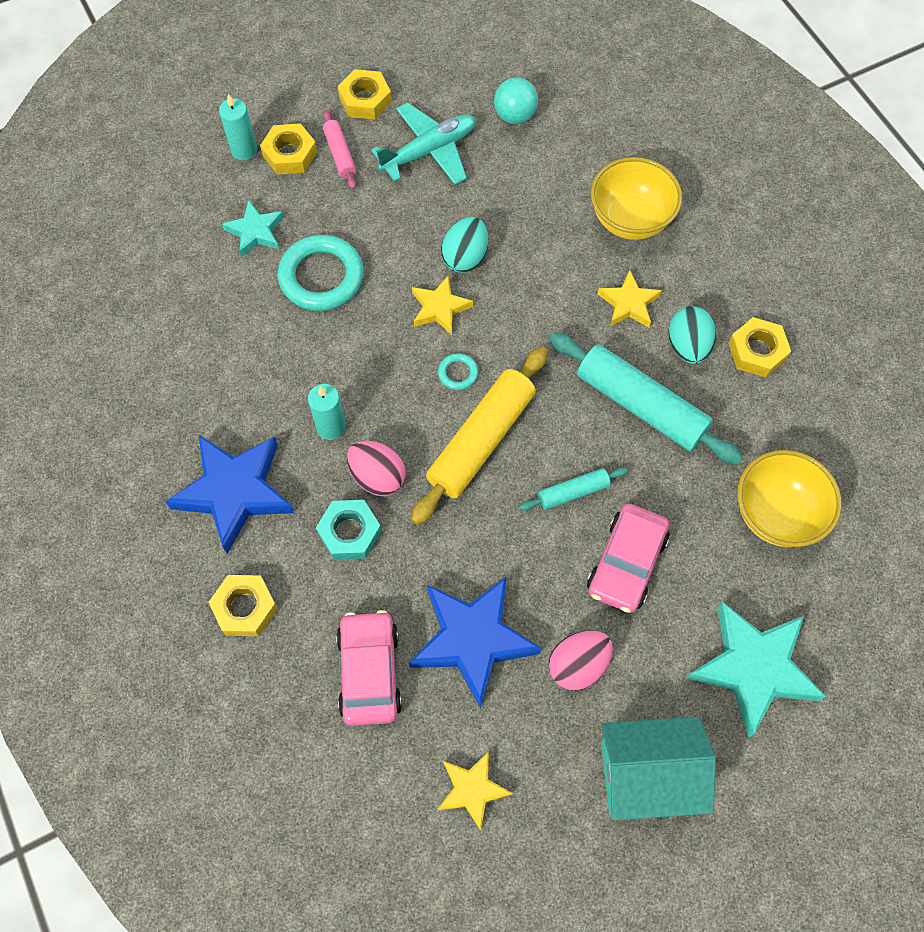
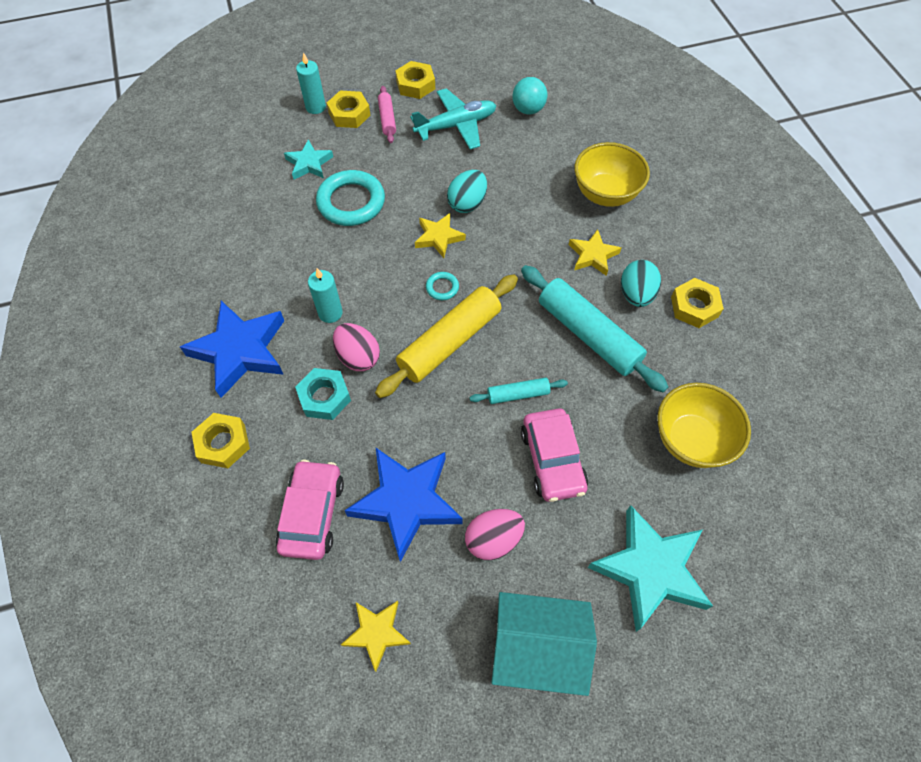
camera: 10 degrees right, 5 degrees down
(626, 563) = (552, 460): pink car -> pink car turned 45 degrees counterclockwise

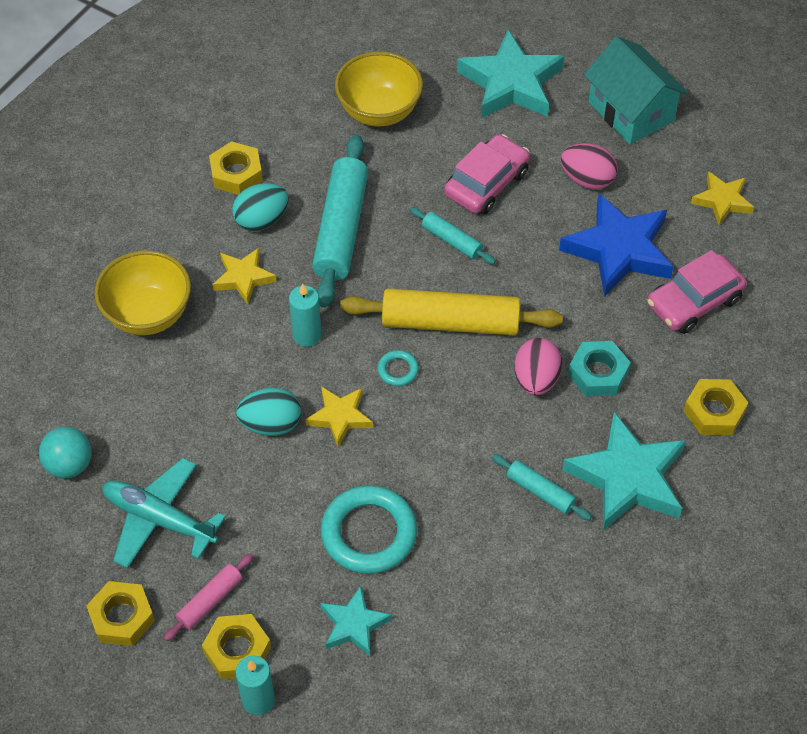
camera: 130 degrees left, 5 degrees down
(240, 351) = (627, 478): blue star -> turquoise star
(284, 298) = (540, 491): none -> turquoise rolling pin
(330, 313) = (516, 438): turquoise candle -> turquoise candle (307, 335)

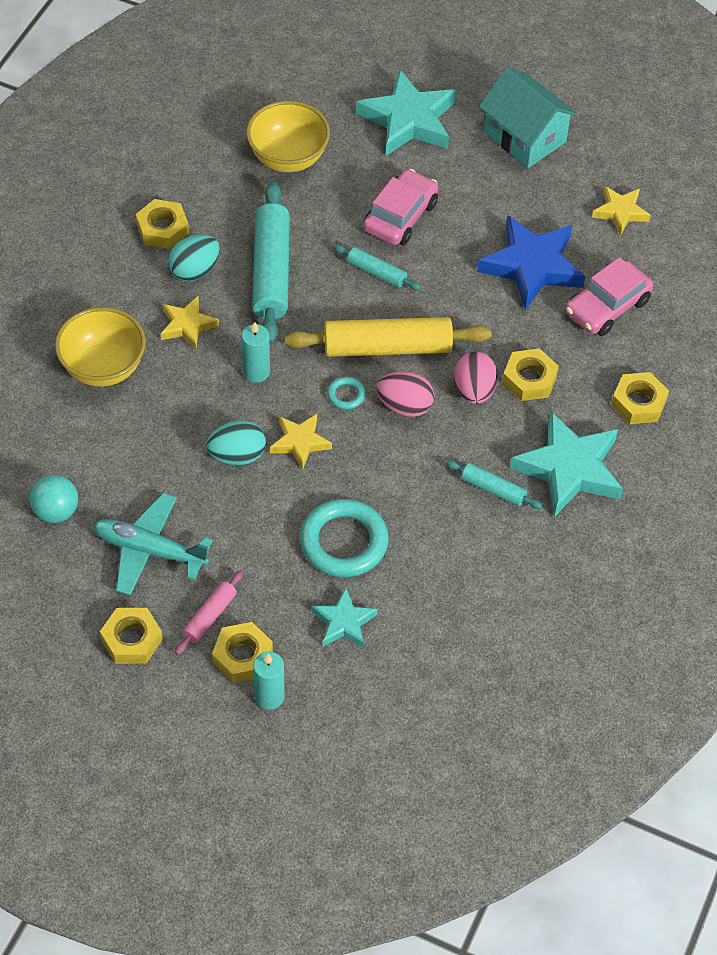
camera: 10 degrees left, 0 degrees up
(587, 179) = (493, 204): pink egg -> pink egg (404, 406)
(598, 373) = (529, 379): turquoise nut -> yellow nut

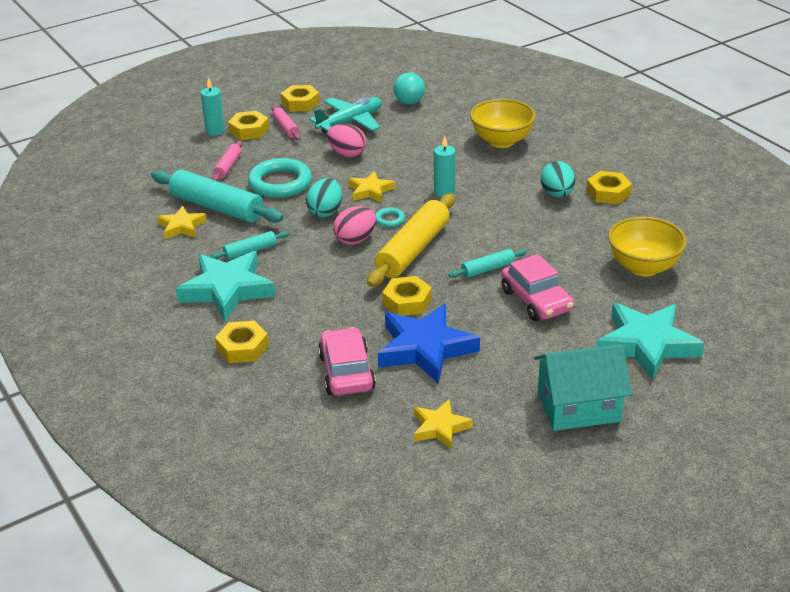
camera: 125 degrees right, 20 degrees down
(187, 325) = (509, 178): yellow star -> yellow star (181, 226)
(237, 455) = (385, 166): turquoise egg -> turquoise egg (325, 212)
(271, 271) = (529, 224): turquoise rolling pin -> turquoise rolling pin (217, 207)
(344, 622) = (228, 166): turquoise star -> pink rolling pin
(474, 390) = (337, 273): pink egg -> pink egg (347, 154)
(529, 379) = (320, 302): yellow nut -> yellow nut (407, 301)

